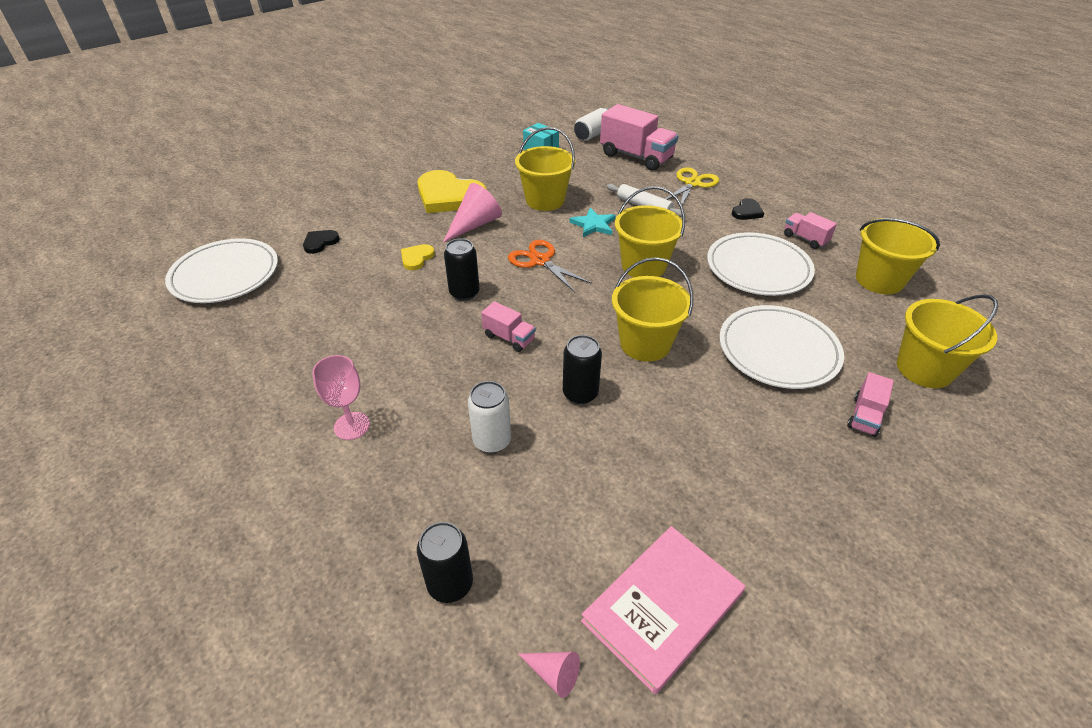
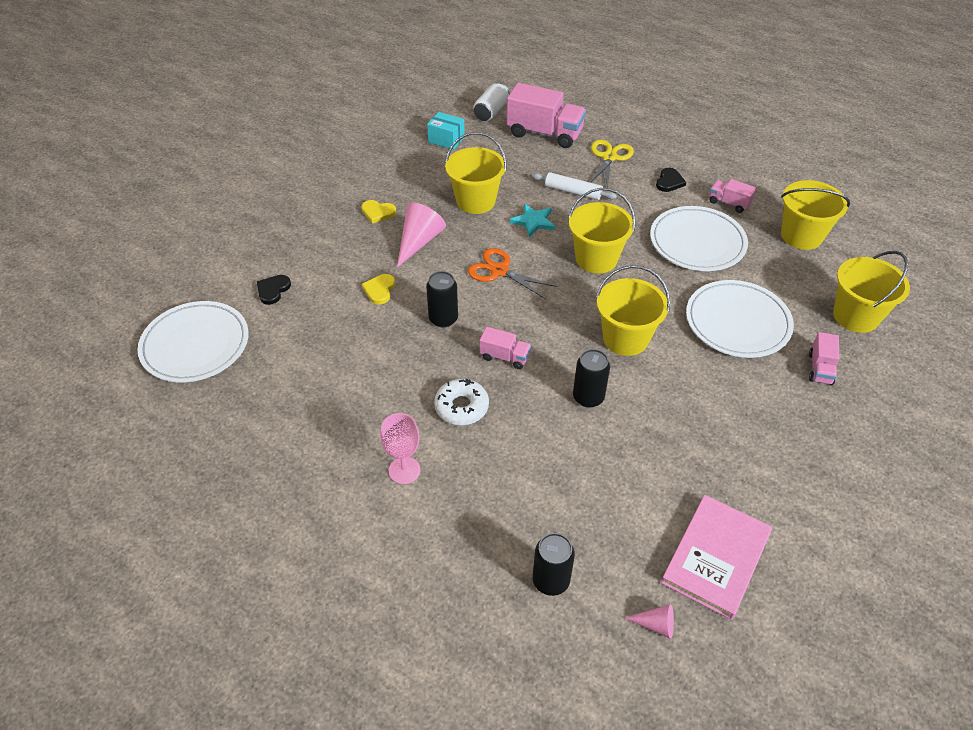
camera: 15 degrees left, 5 degrees up
(442, 376) = (461, 407): none -> white donut
(449, 196) = (378, 212): yellow heart -> yellow heart, size x0.45
(492, 441) = (532, 456): white can -> none

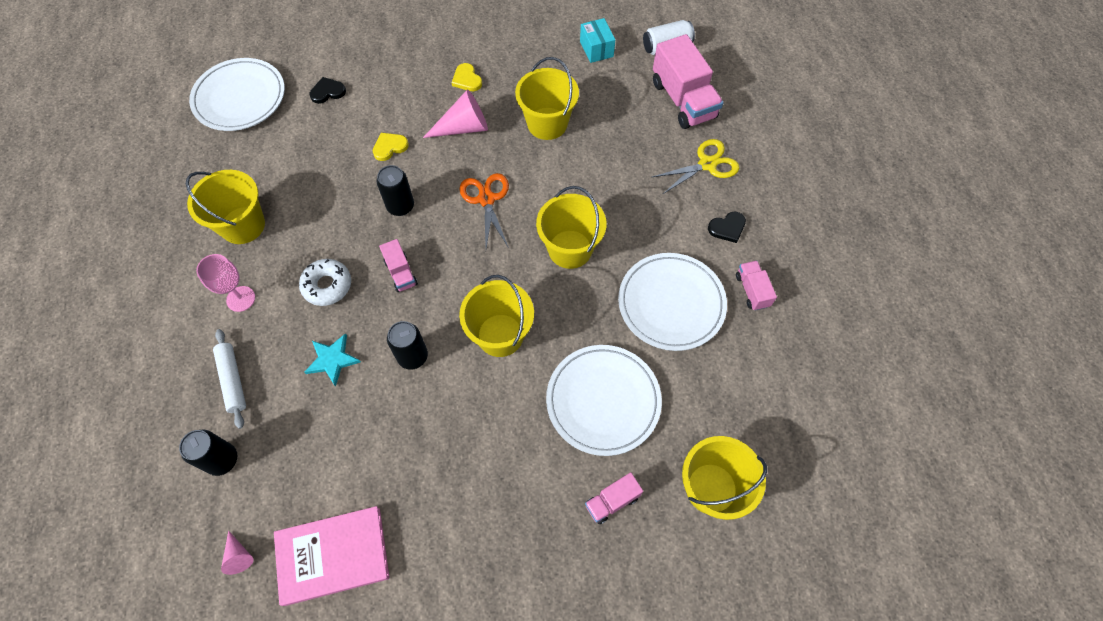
camera: 45 degrees right, 15 degrees up
(533, 221) = (566, 177): turquoise star -> turquoise star (332, 360)
(573, 191) = (633, 173): white rolling pin -> white rolling pin (233, 380)
(801, 236) = (773, 376): yellow bucket -> yellow bucket (243, 225)

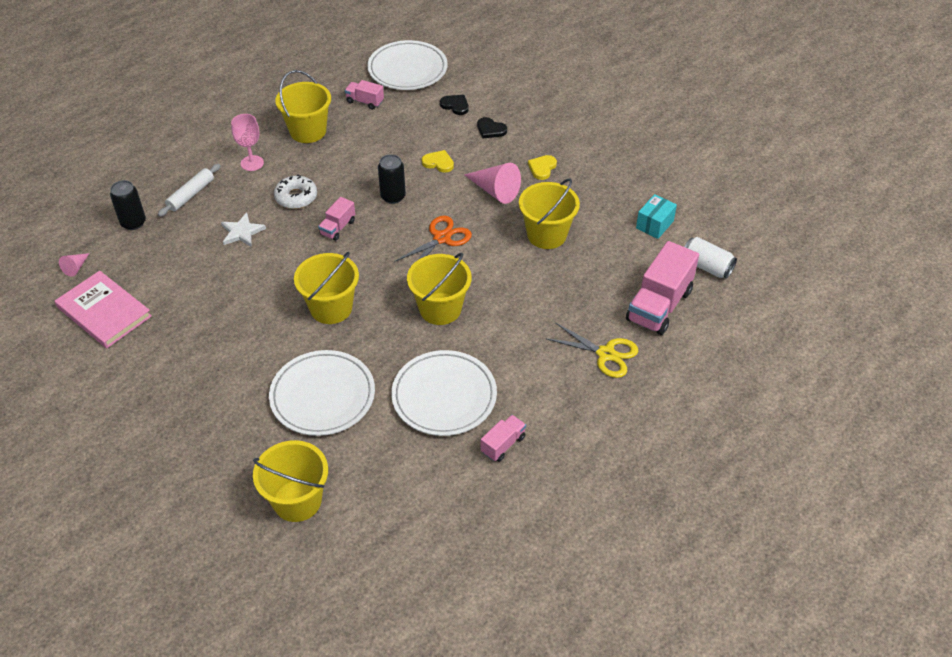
camera: 55 degrees right, 15 degrees down
(332, 360) = (242, 232): turquoise star -> white star
(412, 356) = (276, 270): black can -> none
(612, 501) = (243, 442): pink truck -> pink truck (365, 102)
(727, 228) = (552, 398): black heart -> black heart (490, 129)

